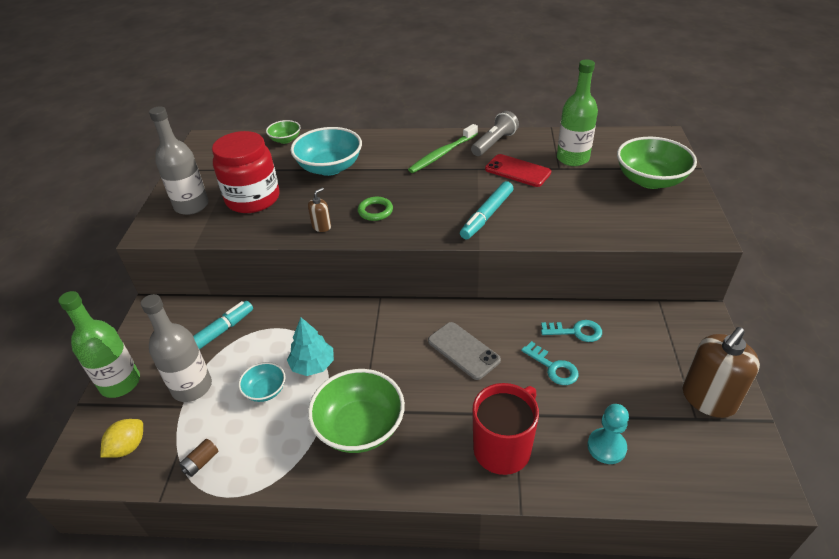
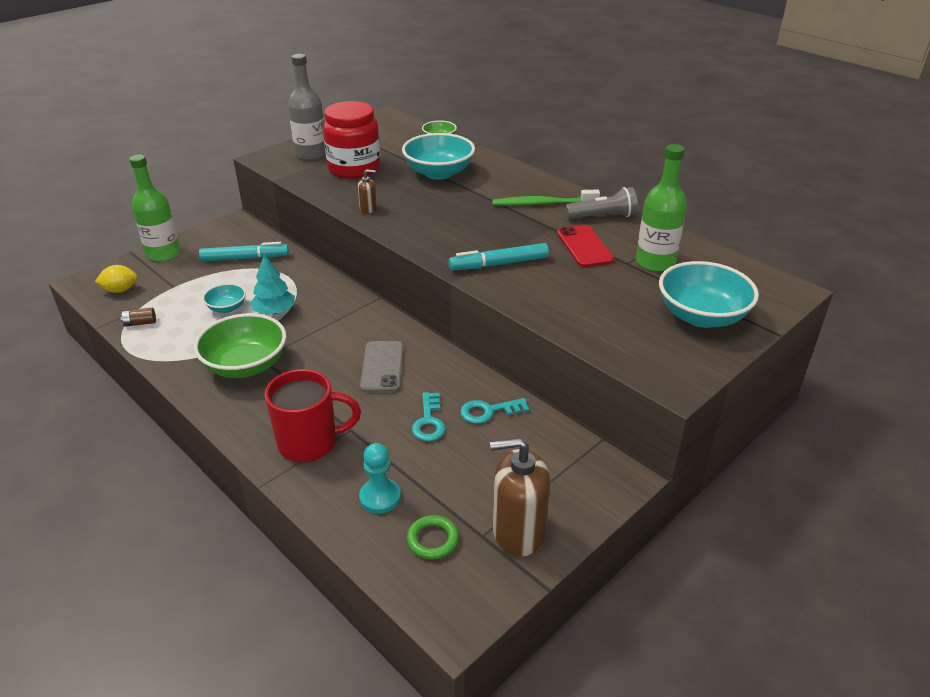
camera: 40 degrees right, 5 degrees down
(192, 387) = (193, 279): grey bottle -> none
(375, 211) = (421, 218): green ring -> green ring (432, 540)
(576, 331) = (488, 411): turquoise key -> turquoise key turned 120 degrees clockwise
(650, 180) = (701, 316): green bowl -> turquoise bowl

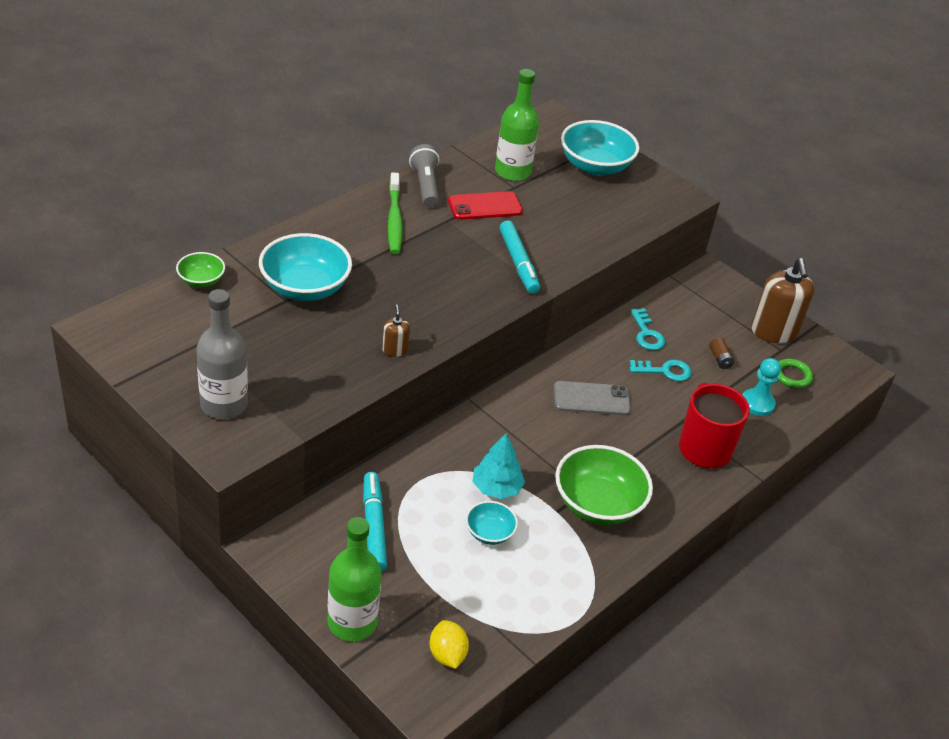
camera: 95 degrees left, 5 degrees up
(140, 323) = (523, 616): brown battery -> brown battery (720, 359)
(354, 168) = (279, 361): red jar -> none

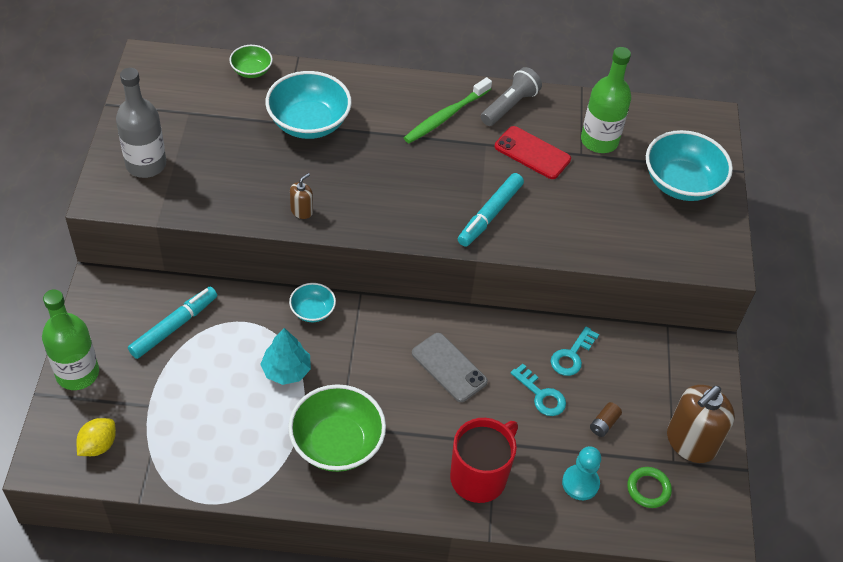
camera: 50 degrees right, 10 degrees up
(489, 533) = (236, 395): turquoise bowl -> turquoise bowl (312, 311)

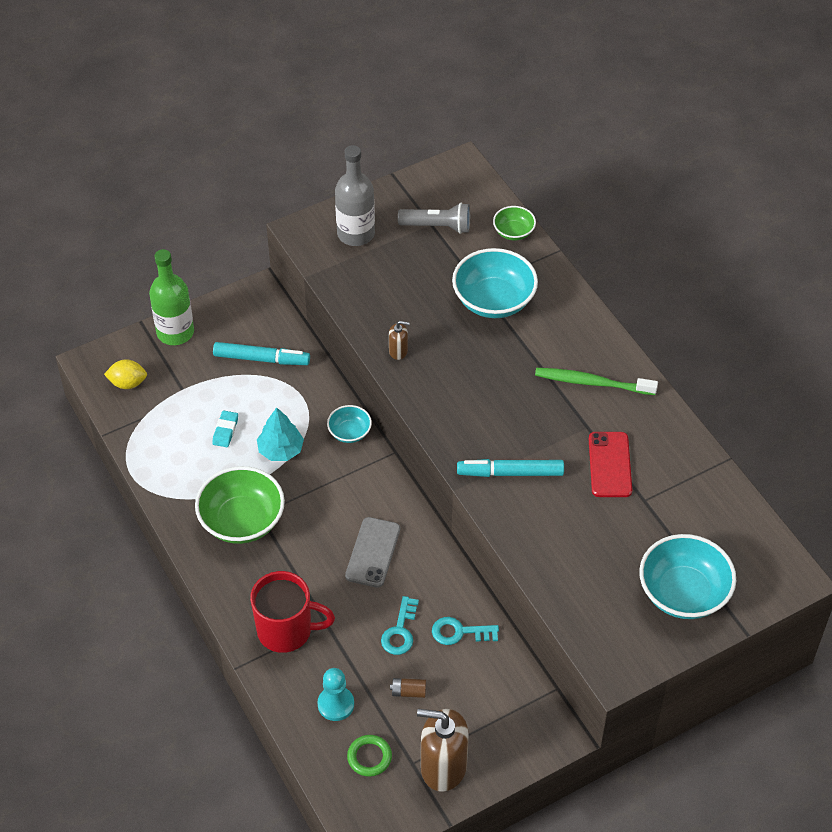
camera: 60 degrees right, 0 degrees up
(227, 399) = (225, 431): none -> turquoise eraser
(510, 106) = (651, 419): grey flashlight -> grey flashlight (438, 226)
(599, 141) = (674, 505): green bottle -> none

